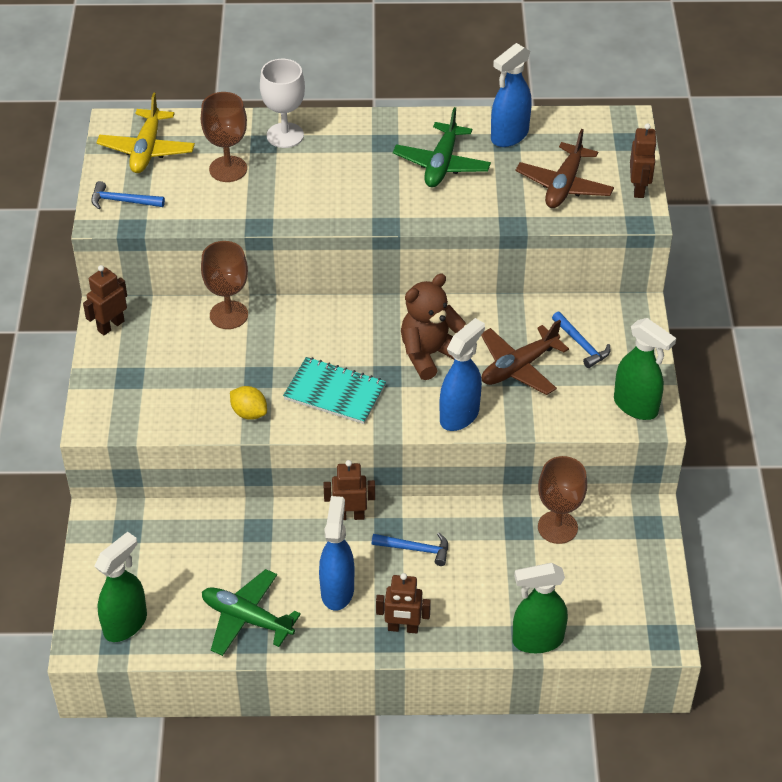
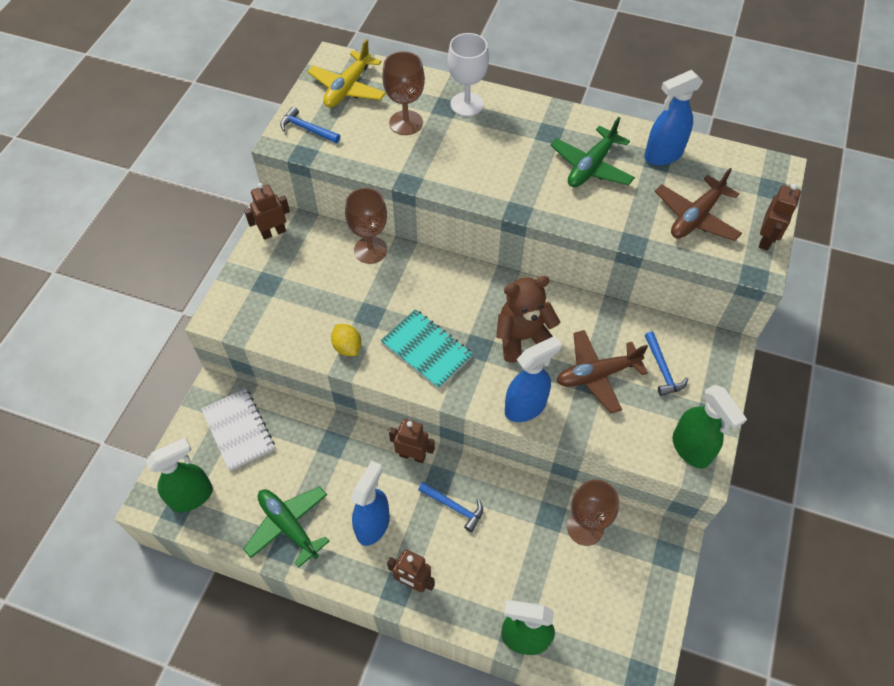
camera: 20 degrees right, 10 degrees up
(146, 547) = (238, 430): none -> white notebook

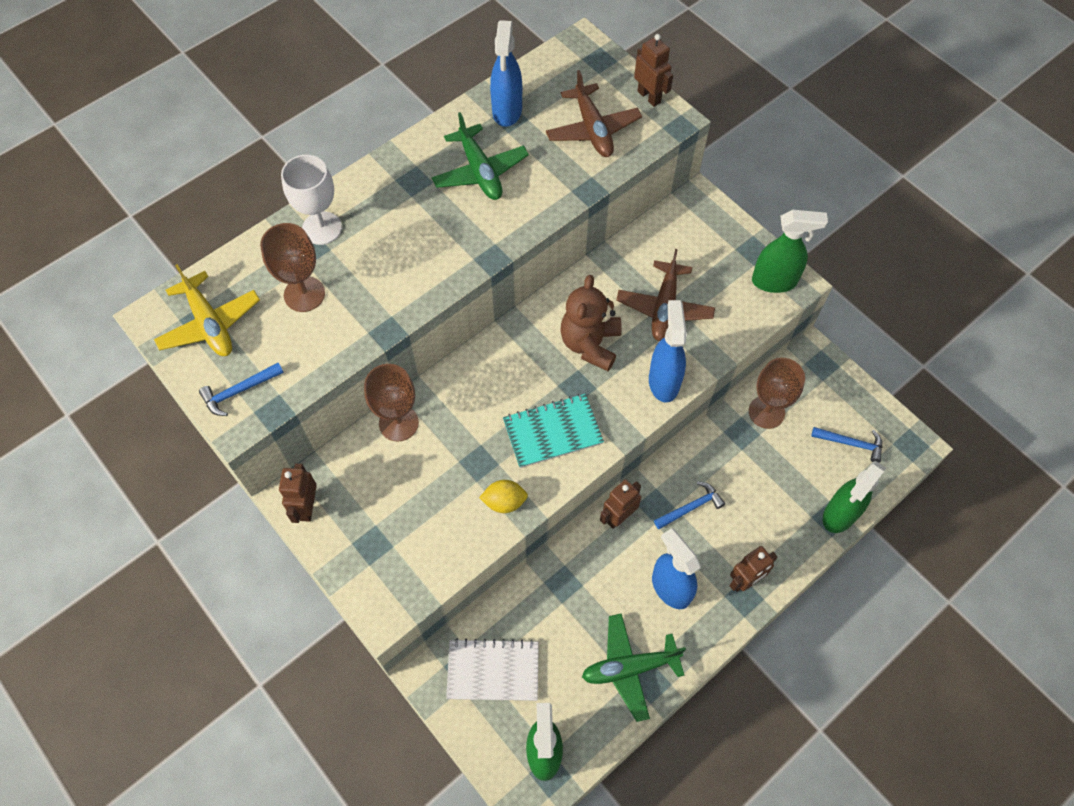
camera: 60 degrees left, 5 degrees up
(662, 369) = (688, 256): blue hammer -> blue hammer (851, 444)

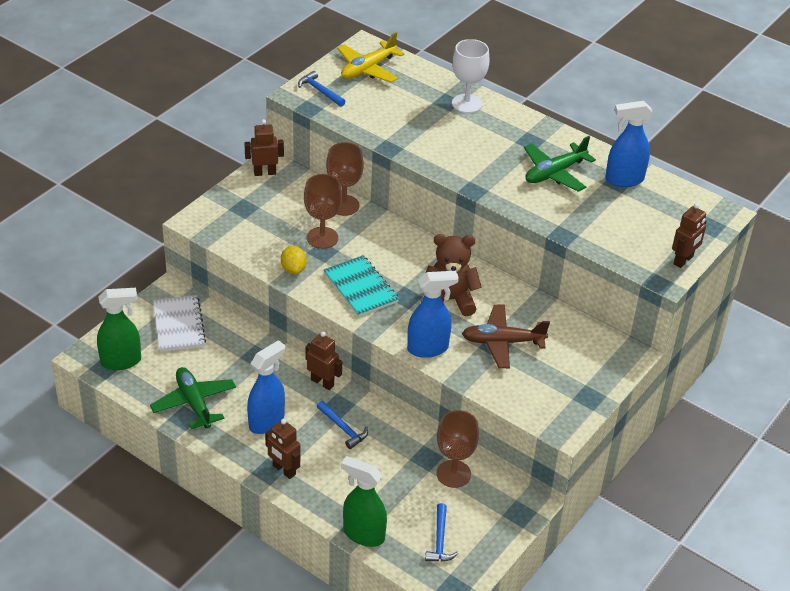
camera: 75 degrees right, 20 degrees down
(304, 294) = (407, 105): brown goblet -> brown goblet (322, 238)
(592, 129) = (629, 230): brown plane -> none
(774, 281) = (559, 414): green spray bottle -> none

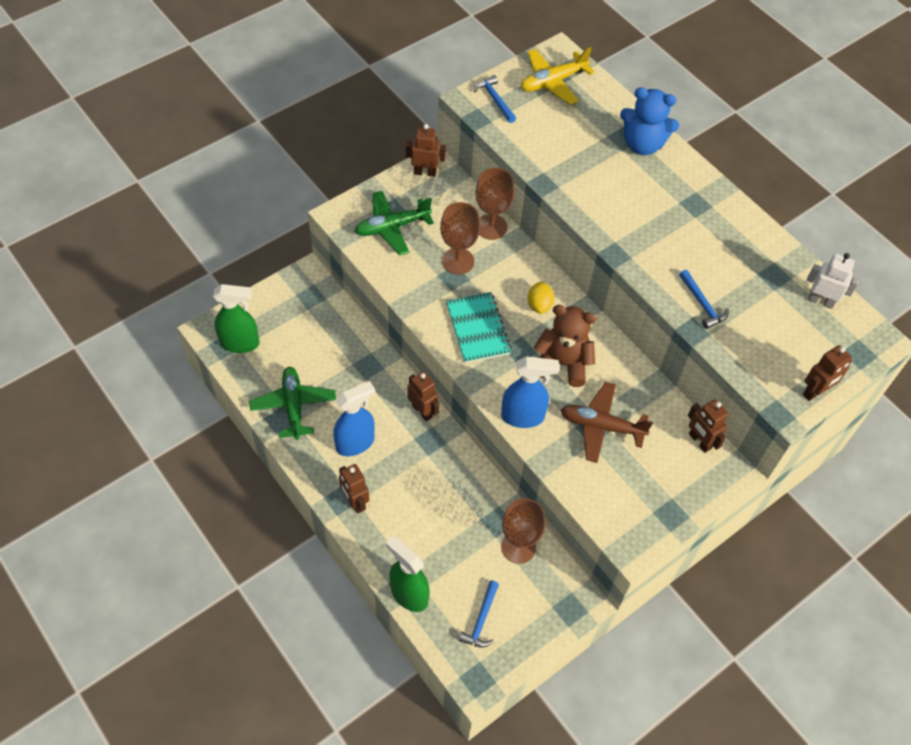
camera: 15 degrees right, 15 degrees up
(179, 325) = (306, 315): white notebook -> none
(293, 269) = (418, 292): yellow lemon -> yellow lemon (539, 305)
(343, 428) = (426, 468): blue hammer -> blue hammer (702, 304)
(467, 104) = (642, 144): white goblet -> blue teddy bear
(554, 173) = (709, 250): green plane -> green plane (392, 227)
(594, 336) = (699, 441): none -> brown robot
(624, 180) = (782, 274): blue spray bottle -> none
(664, 193) = (821, 301): none -> white robot

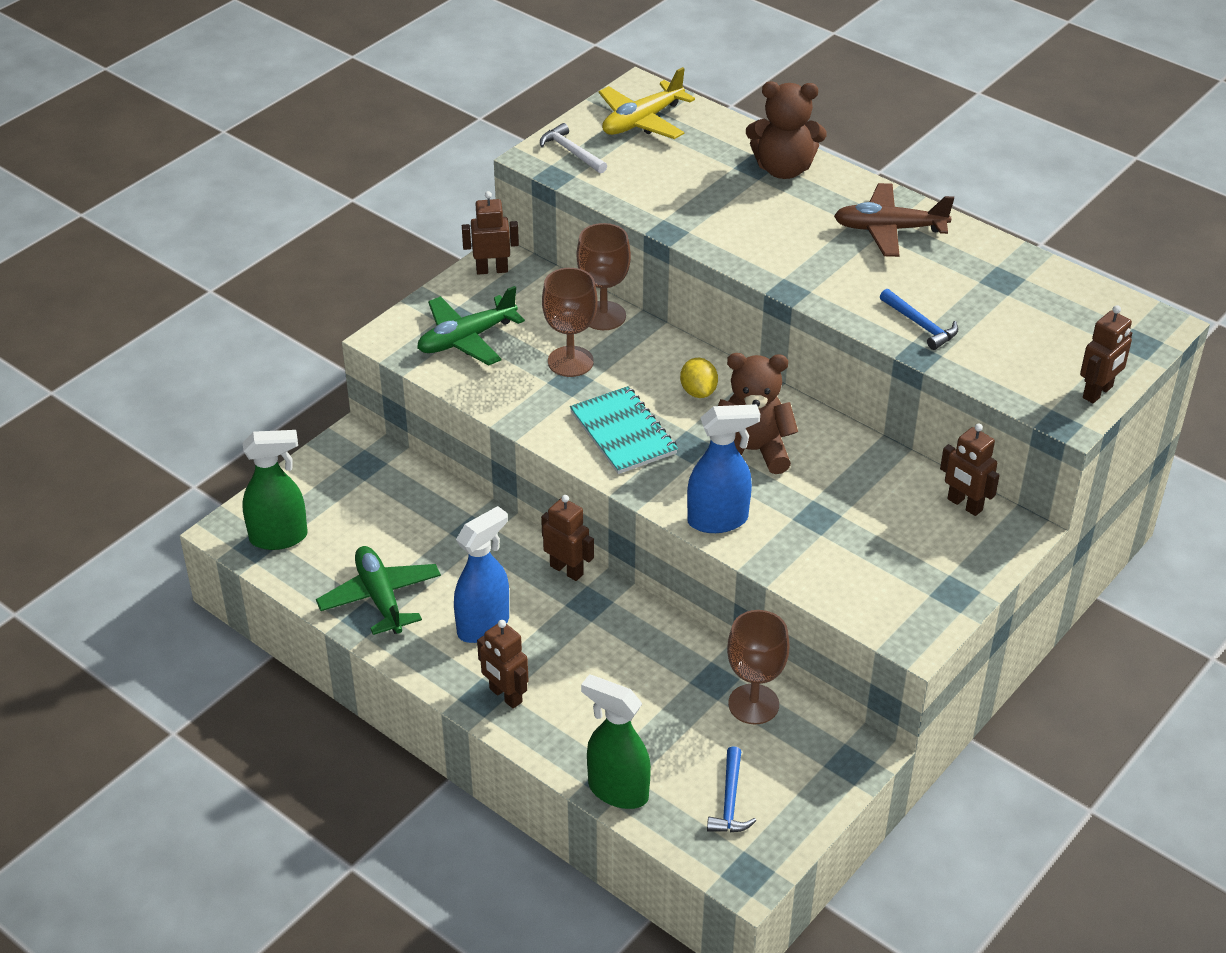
camera: 10 degrees left, 15 degrees down
(495, 99) = (571, 152): blue hammer -> white hammer
(601, 426) = (828, 512): brown plane -> brown plane (889, 229)
(642, 144) = (783, 169): blue teddy bear -> brown teddy bear
(821, 301) = (1071, 296): white robot -> none

